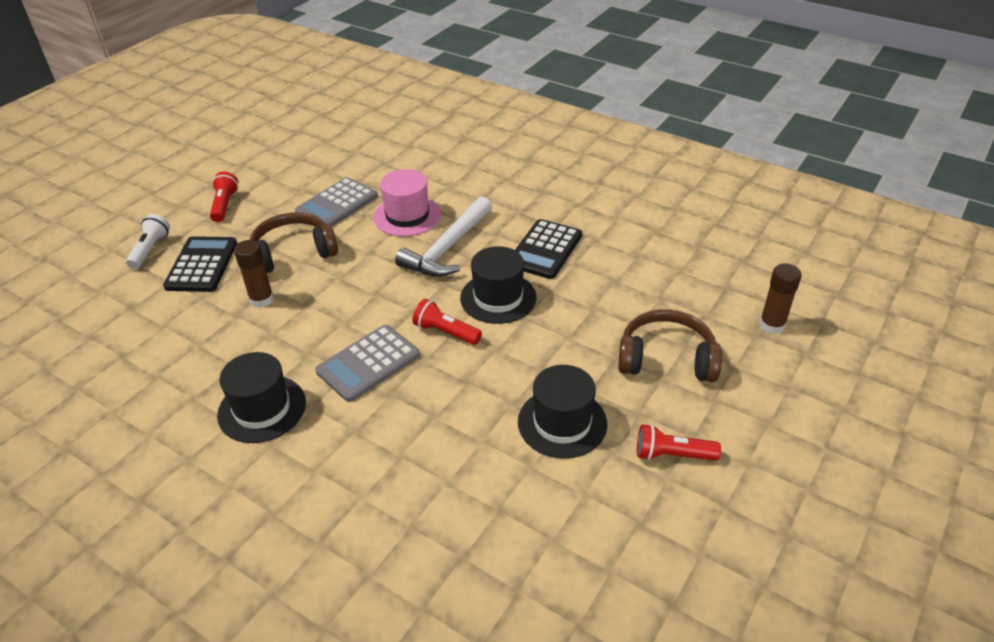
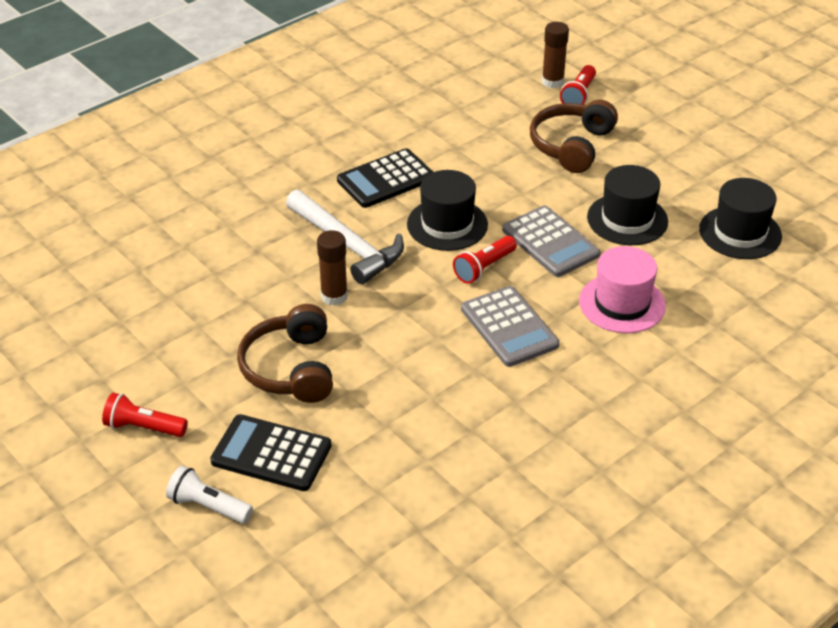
camera: 75 degrees left, 0 degrees up
(262, 299) = (368, 401): brown glue stick -> brown glue stick (334, 296)
(262, 409) = (548, 411): black hat -> black hat (740, 233)
(337, 204) = (208, 321): grey calculator -> grey calculator (550, 242)
(407, 216) = (268, 266): pink hat -> pink hat (622, 303)
(545, 250) = (386, 179): black calculator -> black calculator turned 105 degrees clockwise
(672, 454) = (678, 171): red flashlight -> red flashlight (578, 95)

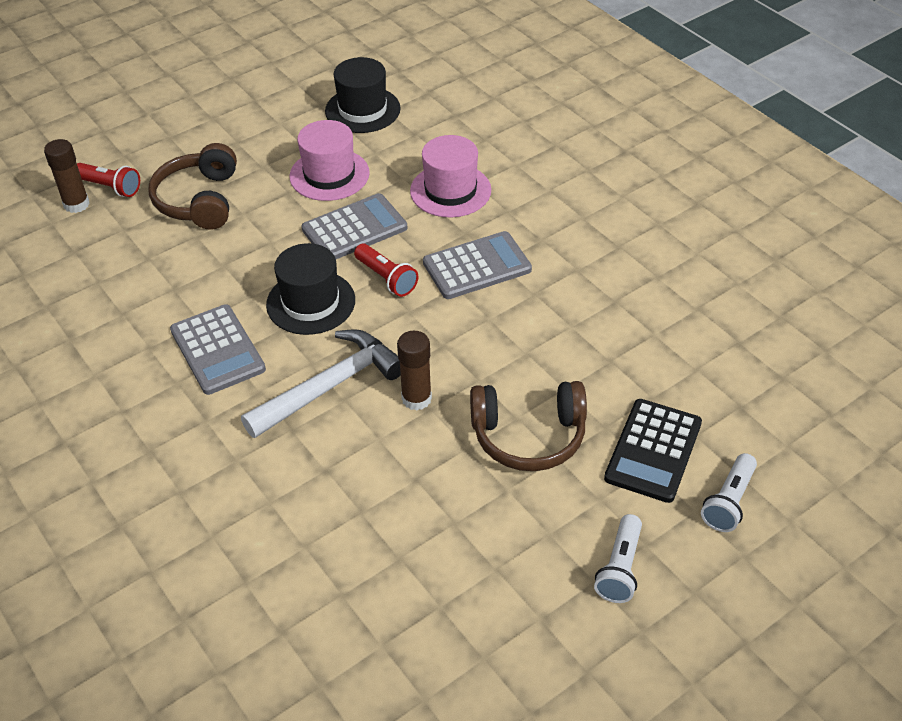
camera: 85 degrees left, 5 degrees up
(143, 427) = (620, 568): red flashlight -> white flashlight
(386, 179) = (217, 350): black calculator -> grey calculator
(572, 146) = (199, 200): brown headphones -> brown headphones turned 60 degrees clockwise
(627, 219) = (329, 175): black hat -> pink hat

